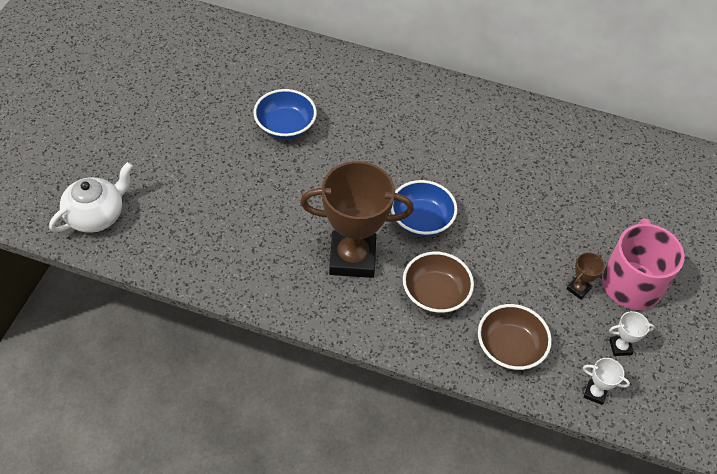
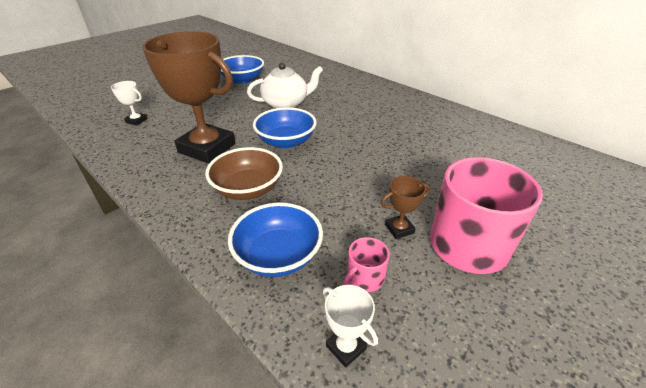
camera: 30 degrees right, 15 degrees down
(96, 215) = (81, 90): white teapot -> white teapot (286, 104)
(509, 348) = (278, 256): brown bowl -> blue bowl
(578, 341) = (364, 278): none -> pink mug
(620, 347) = (417, 304): white trophy -> white trophy (136, 121)

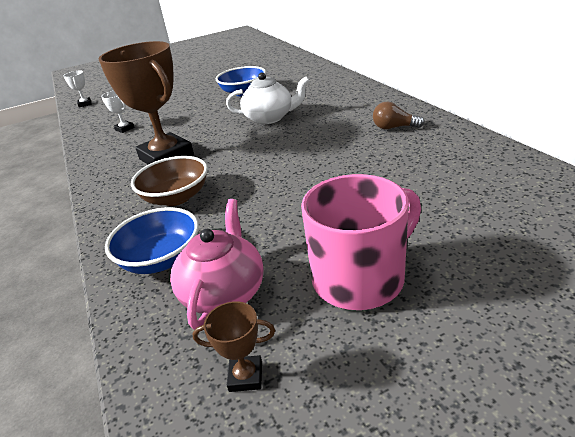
camera: 25 degrees right, 5 degrees down
(286, 141) = (243, 155): blue bowl -> none
(346, 347) = (163, 347): white trophy -> white trophy (85, 104)
(364, 278) = (224, 292): pink mug -> pink teapot
(399, 229) = (294, 252): brown trophy -> brown trophy (245, 377)
(400, 109) = (394, 127): none -> brown light bulb

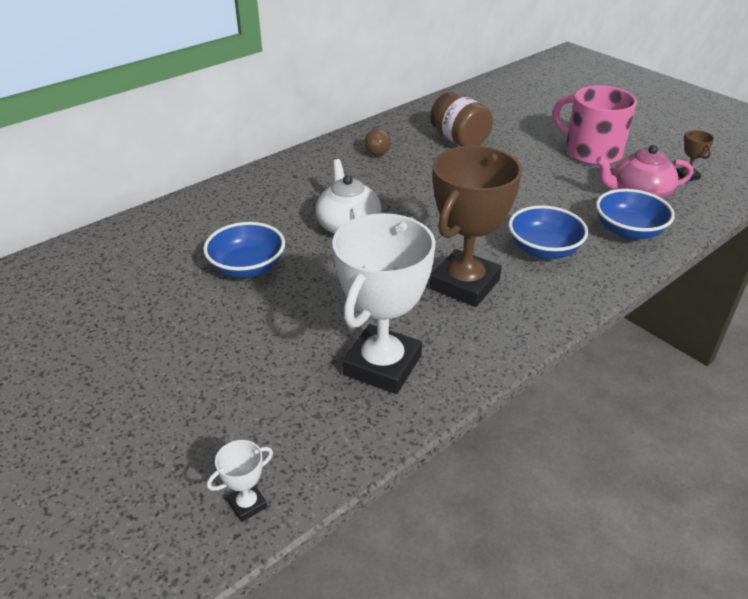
camera: 110 degrees left, 5 degrees up
(125, 129) = (382, 365): white trophy -> white trophy, size x2.46
(176, 197) = (543, 249): brown bowl -> blue bowl
(413, 172) = (459, 140): none -> brown jar

